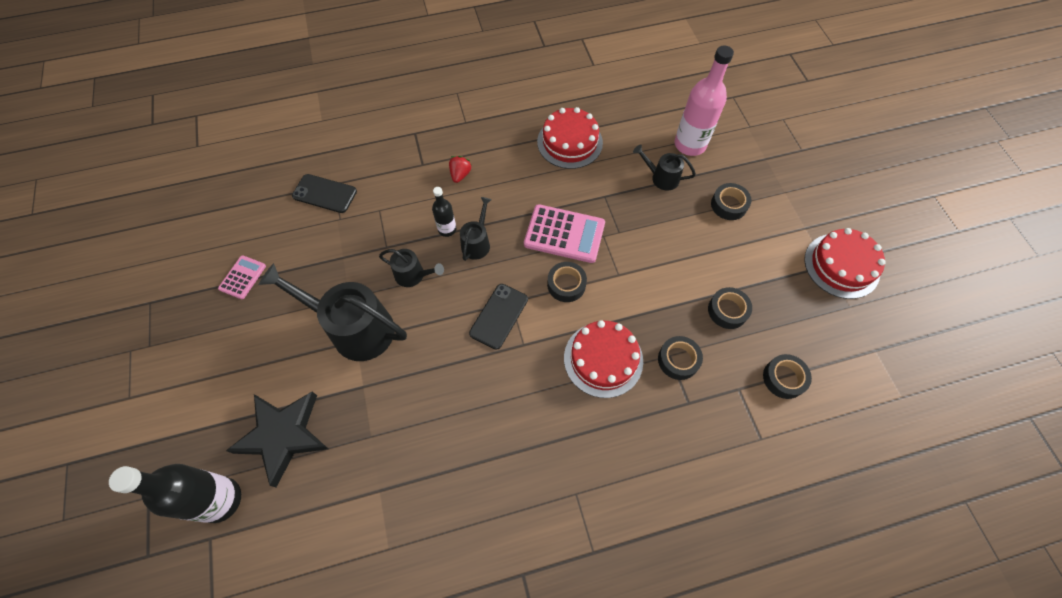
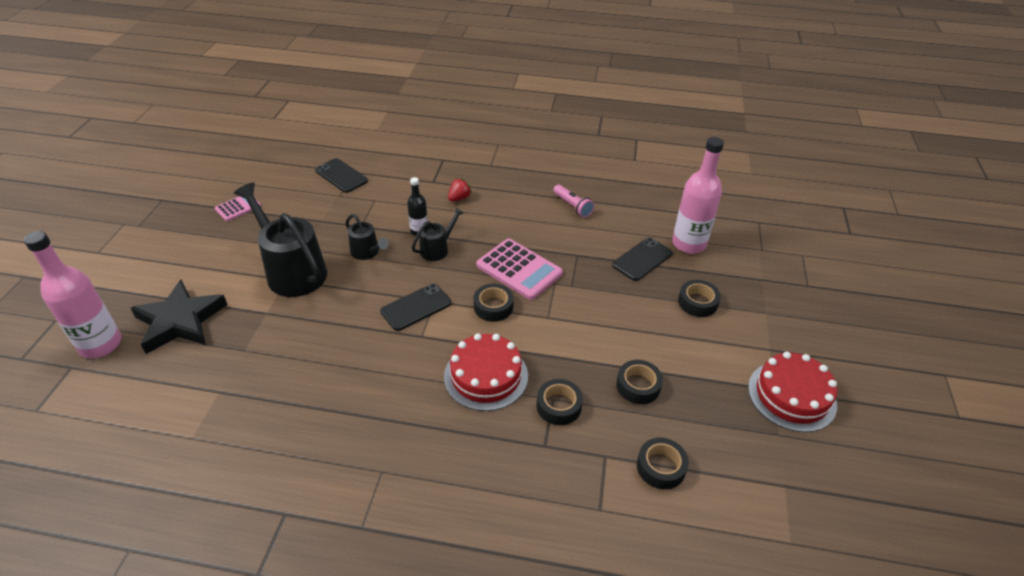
camera: 25 degrees right, 20 degrees down
(220, 500) = (100, 344): black bottle -> pink bottle
(570, 142) = (572, 206): red cake -> pink flashlight
(661, 178) = (642, 259): black watering can -> black phone

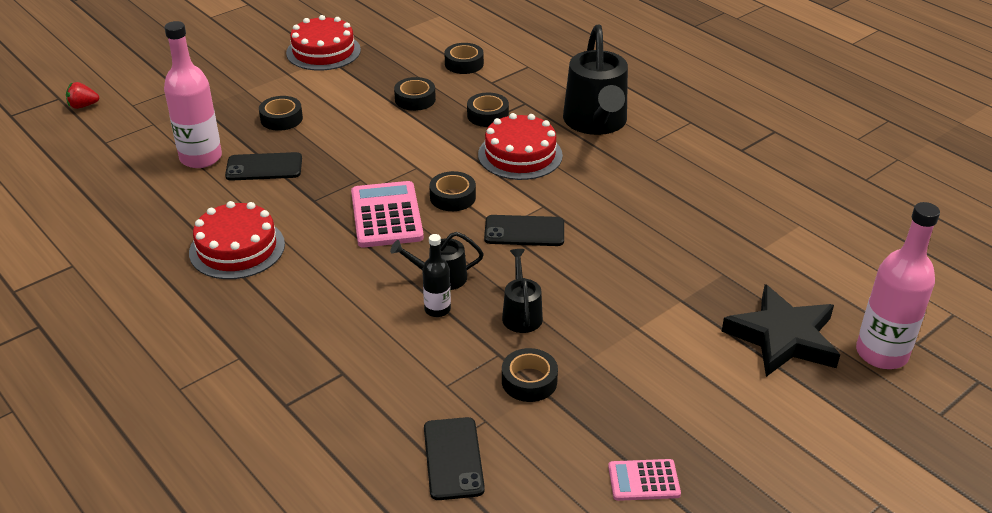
camera: 140 degrees left, 5 degrees down
(292, 271) = (625, 335): black watering can -> black watering can (596, 123)
(331, 221) = (529, 381): none -> black tape
(459, 198) = (342, 328): red strawberry -> red strawberry (83, 106)
(572, 206) = (237, 248): pink flashlight -> red cake

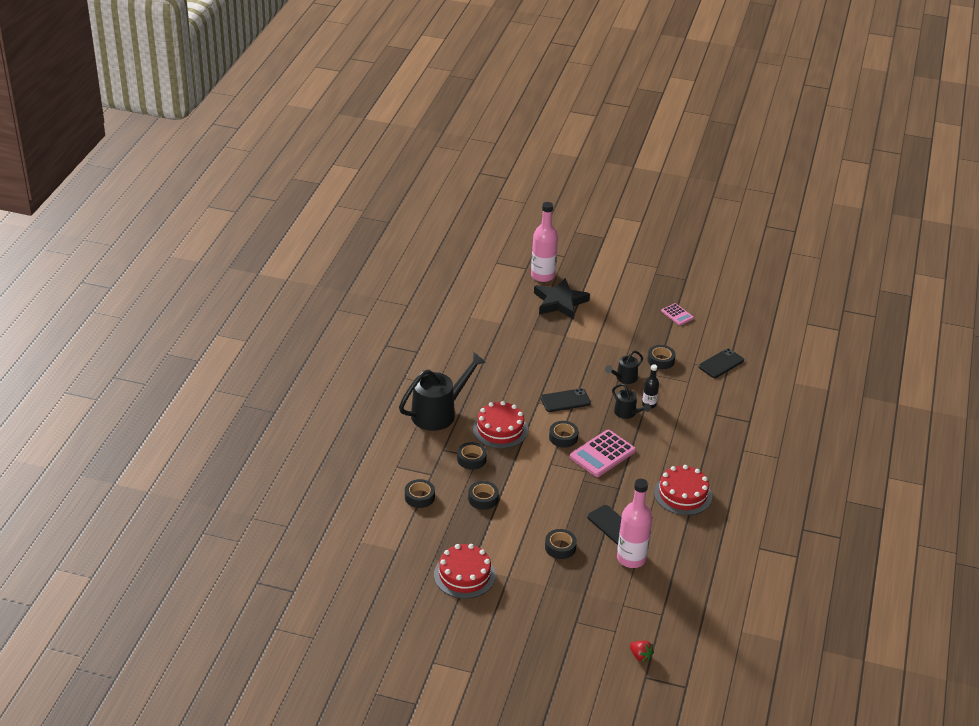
camera: 125 degrees left, 0 degrees up
(524, 231) = (565, 401): black phone -> black phone turned 75 degrees counterclockwise

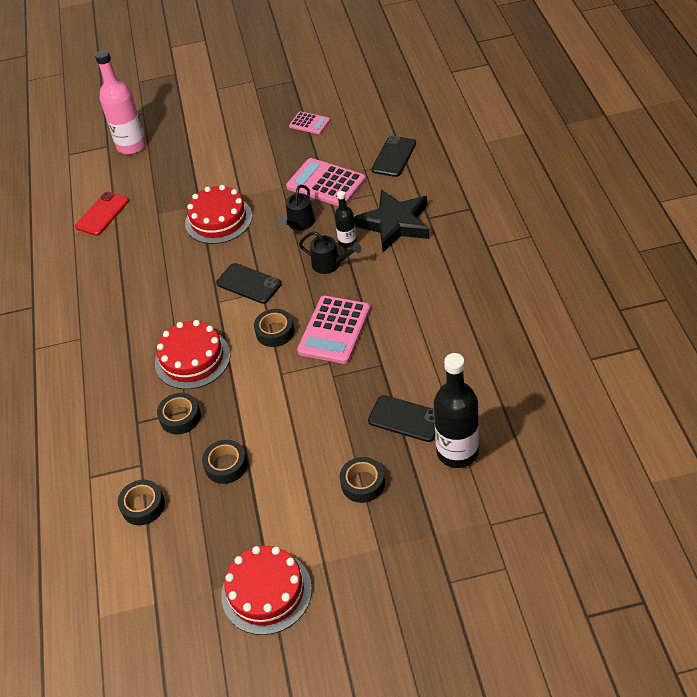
camera: 20 degrees left, 10 degrees up
(439, 413) = (103, 374): black watering can -> none
(496, 313) = (102, 214): none -> red phone
(560, 302) = (170, 168): black star -> black star (395, 224)
(565, 401) = (249, 284): black phone -> black phone turned 75 degrees clockwise
(631, 558) = (457, 452): pink bottle -> black bottle
(640, 656) = (560, 588): red strawberry -> none
(660, 360) = (326, 183): black tape -> pink calculator
(683, 494) = (459, 335): red cake -> red cake (218, 220)

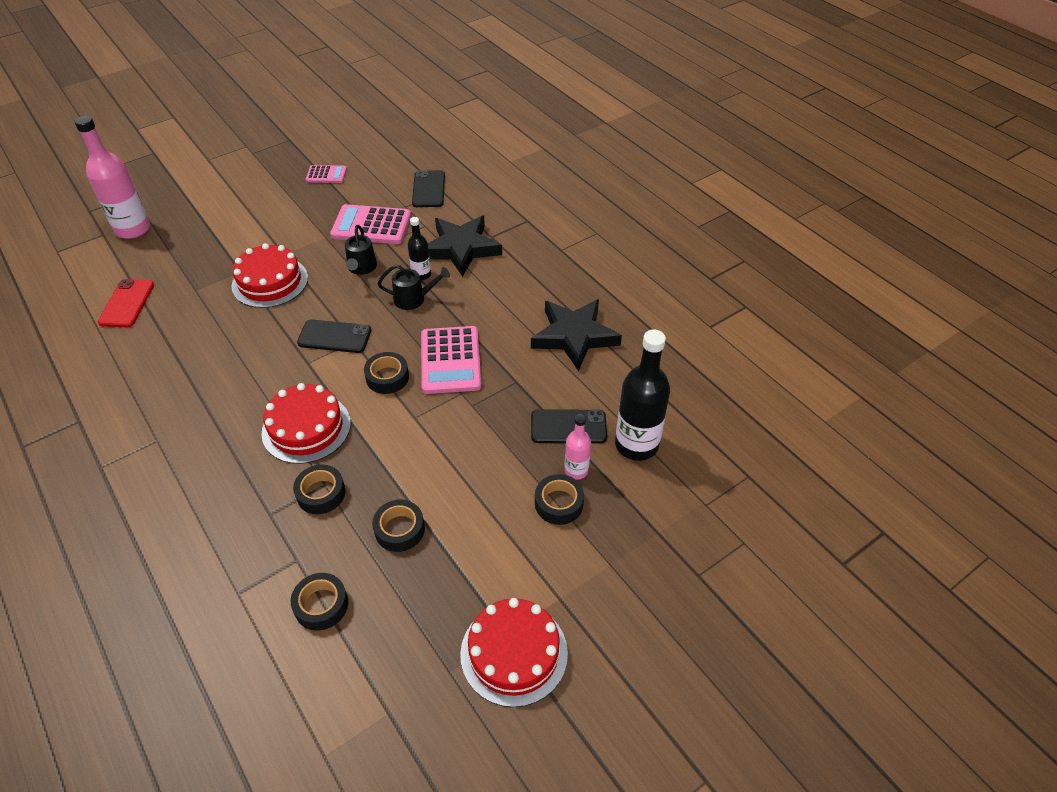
camera: 30 degrees left, 0 degrees up
(392, 459) = (576, 470): none -> pink bottle
(454, 335) = (574, 336): none -> black star

